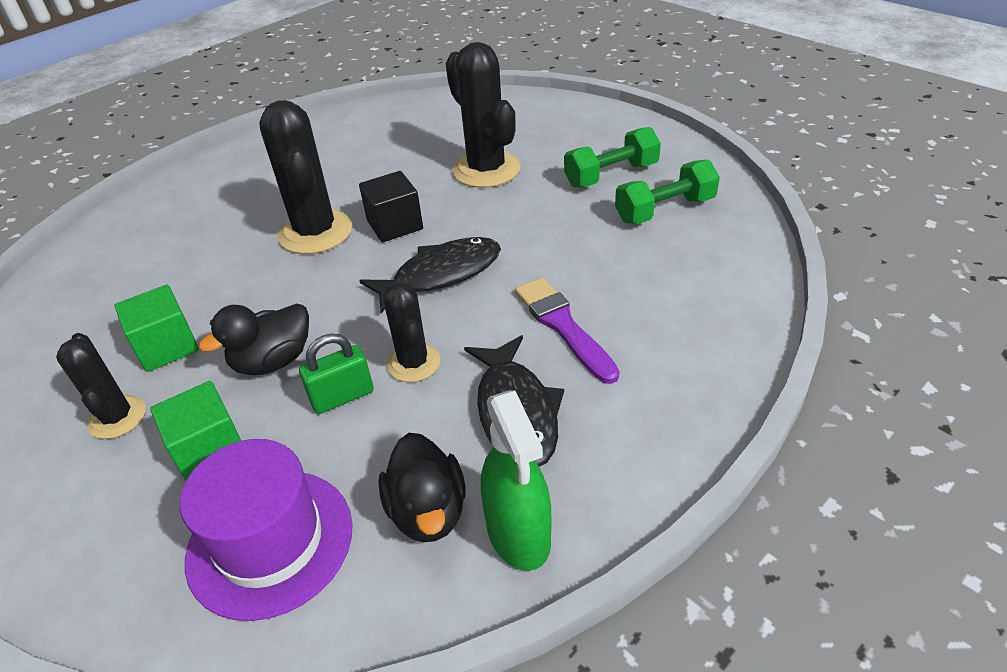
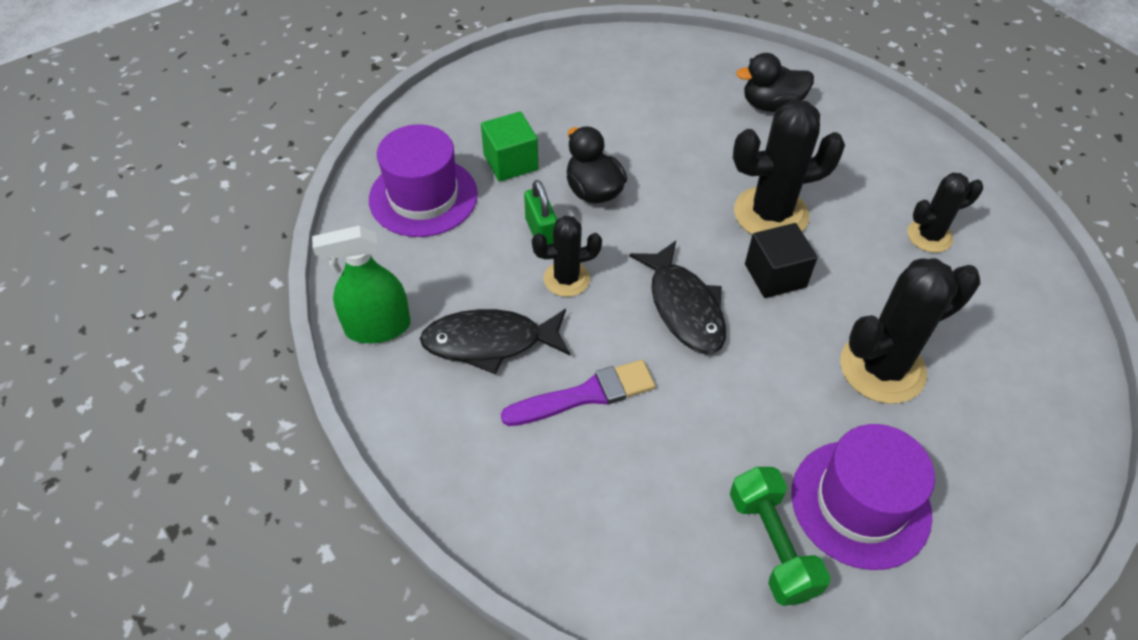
camera: 95 degrees right, 10 degrees up
(117, 417) = (558, 113): black cactus -> black cactus (929, 236)
(167, 346) = (627, 129): green cube -> none
(428, 511) = (415, 278): black duck -> black duck (771, 105)
(611, 175) = (860, 503): green dumbbell -> purple hat

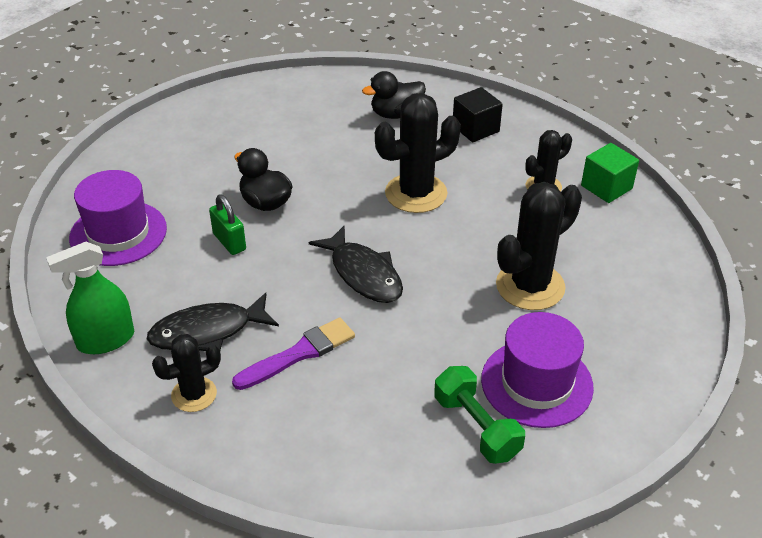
camera: 15 degrees left, 10 degrees down
(510, 162) = (188, 193): green cube -> green cube (606, 187)
(566, 279) = (260, 272): black cactus -> black cactus (194, 394)
(775, 275) = (430, 237): black cube -> black cube (475, 129)

